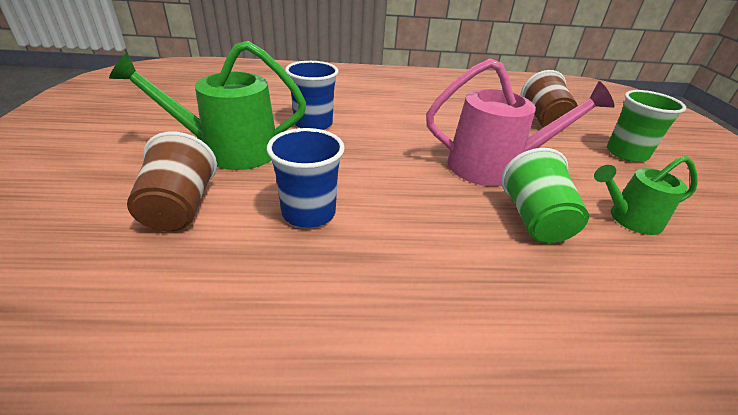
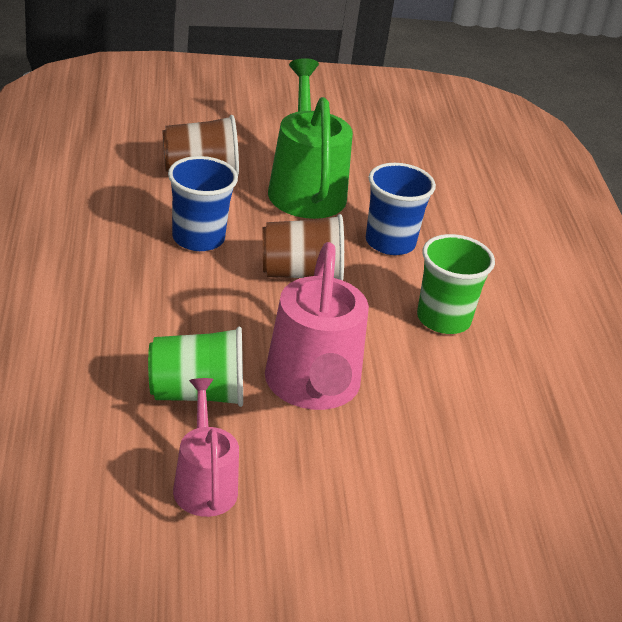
camera: 85 degrees right, 0 degrees up
(543, 120) = (499, 493): brown cup -> brown cup (301, 274)
(626, 153) = (395, 566): green cup -> green cup (443, 319)
(629, 219) = (204, 484): green watering can -> pink watering can

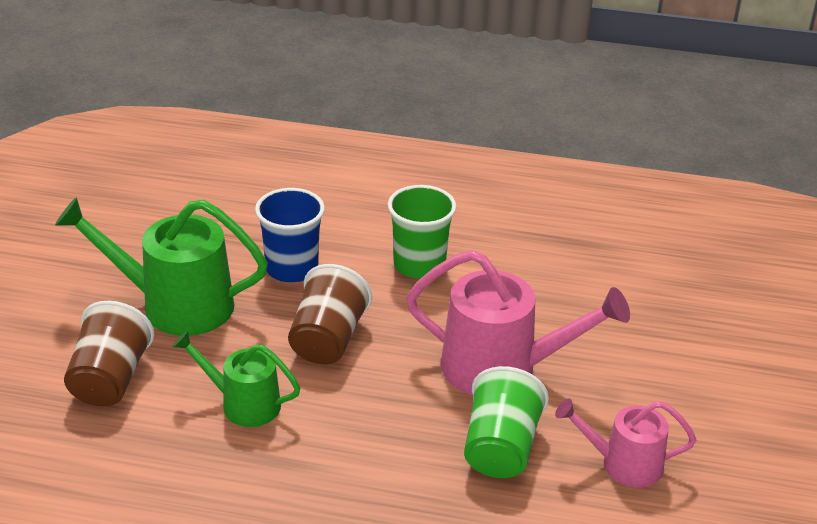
camera: 70 degrees left, 0 degrees up
(198, 238) = (243, 404): blue cup -> green watering can

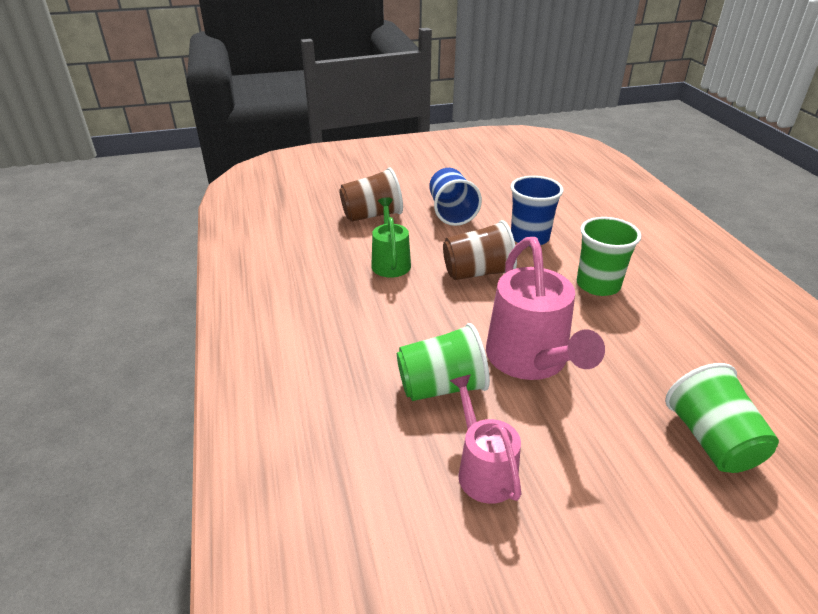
camera: 65 degrees right, 0 degrees up
(175, 305) = (451, 212): green watering can -> blue cup
(661, 313) = (711, 440): none -> green cup

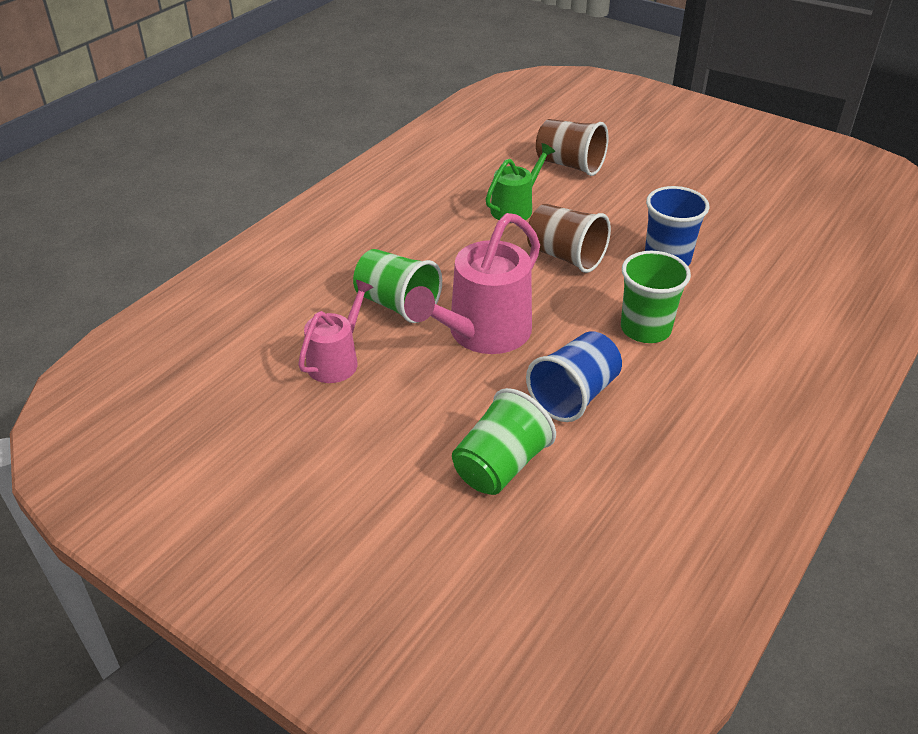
camera: 50 degrees right, 5 degrees up
(451, 212) = (641, 200): blue cup -> blue cup (574, 395)

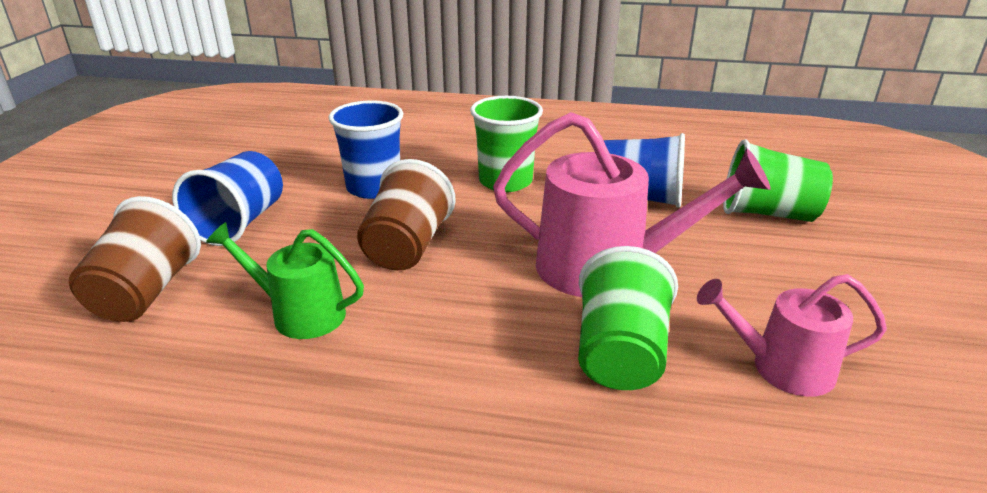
camera: 115 degrees left, 10 degrees down
(638, 198) = (239, 223): none -> blue cup

